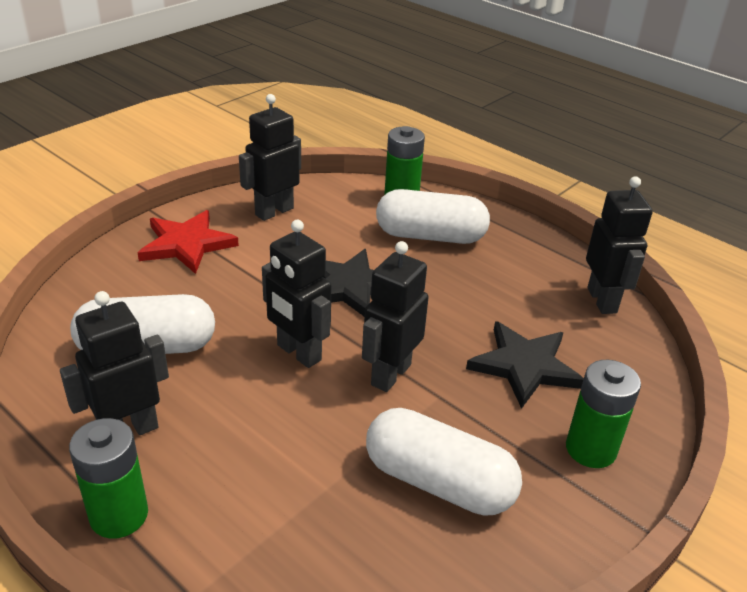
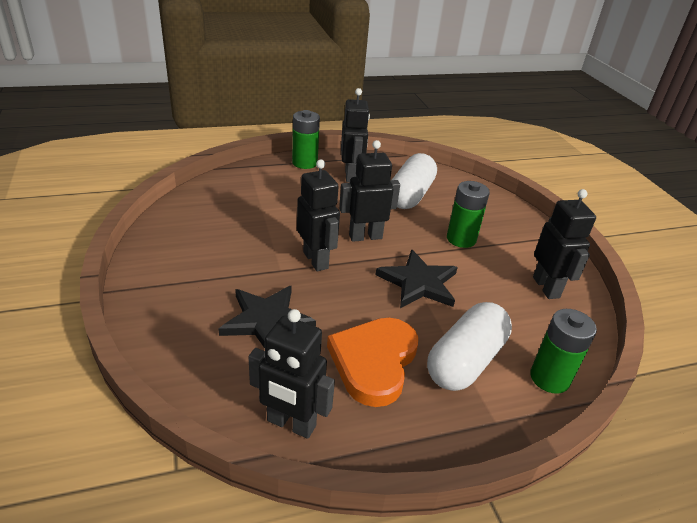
camera: 120 degrees right, 0 degrees up
(187, 244) = (513, 235): red star -> none
(438, 482) = (225, 240): white capsule -> none
(490, 281) = (374, 362): none -> orange heart
(590, 449) = (175, 305): green battery -> green battery (461, 239)

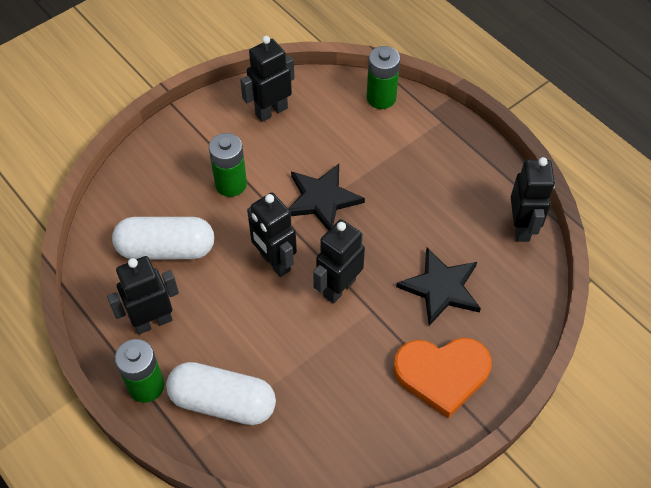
camera: 110 degrees left, 20 degrees up
(374, 362) = (435, 200): orange heart -> orange heart (442, 374)
(465, 361) = (397, 147): white capsule -> white capsule (223, 402)

